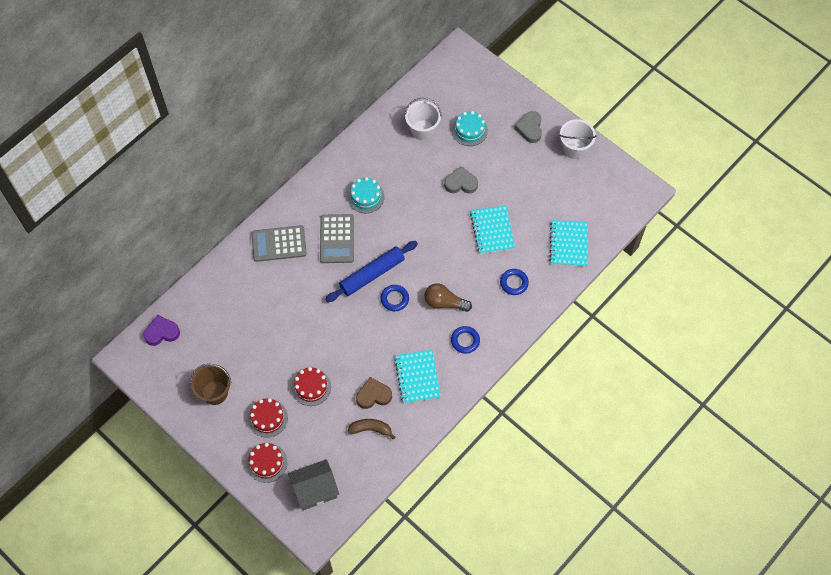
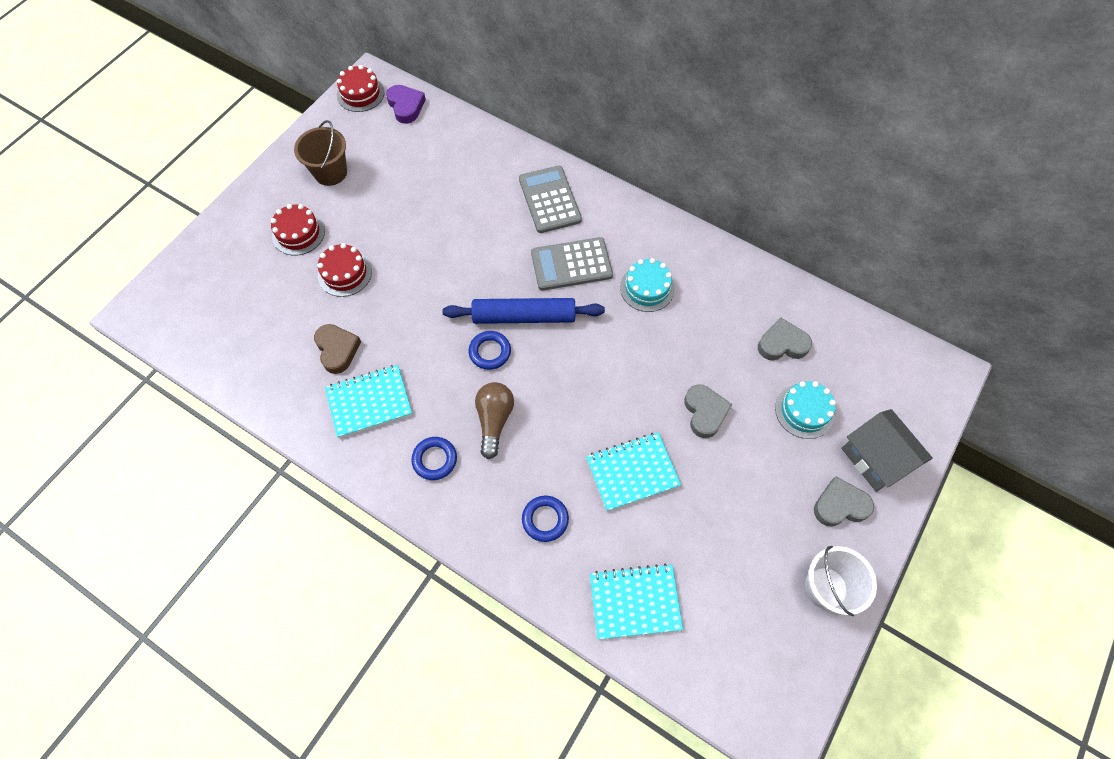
camera: 80 degrees right, 0 degrees up
(267, 463) = (237, 243): red cake -> red cake (360, 93)
(315, 490) = (199, 303): grey house -> grey house (875, 458)
(371, 429) = (286, 355): brown banana -> none
(372, 274) = (524, 317): blue rolling pin -> blue rolling pin turned 45 degrees counterclockwise
(422, 130) = (782, 344): white bucket -> grey heart

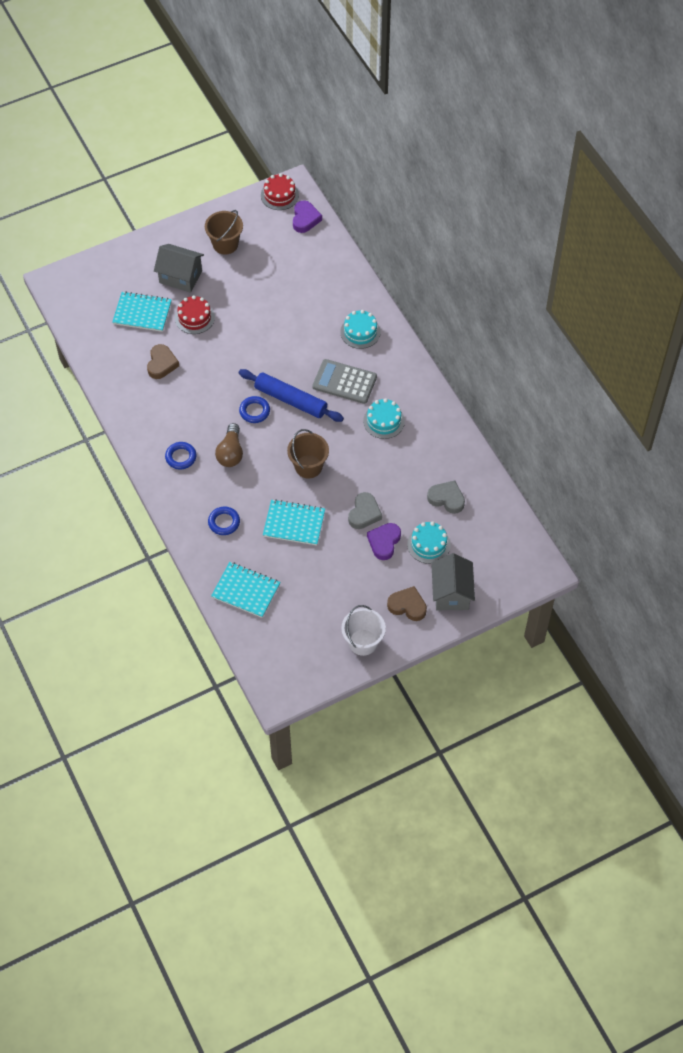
camera: 30 degrees right, 5 degrees down
(298, 233) = (180, 277): red cake -> grey house
(369, 402) = (162, 405): turquoise notebook -> turquoise notebook (142, 313)
(494, 420) = (230, 453): brown light bulb -> brown light bulb turned 150 degrees clockwise
(550, 200) = (360, 332): grey calculator -> turquoise cake
(599, 388) = (308, 466): none -> brown bucket
(753, 437) = (384, 542): none -> purple heart
(840, 505) = (407, 606): grey heart -> brown heart

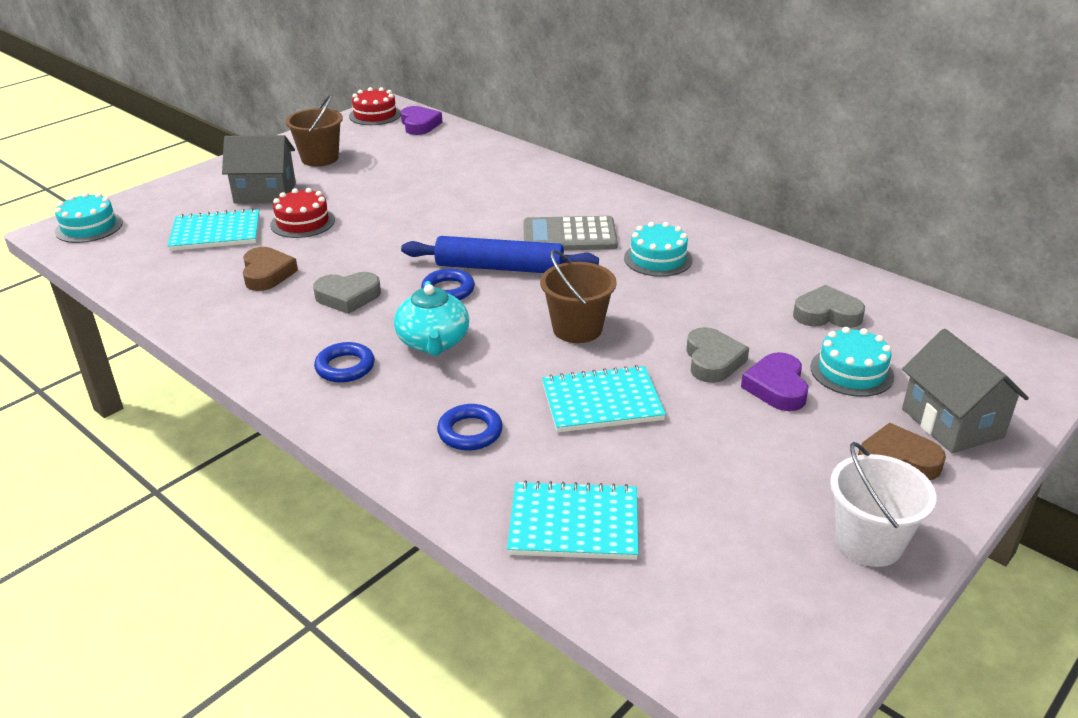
camera: 20 degrees left, 25 degrees down
(199, 400) = (348, 297): none -> grey heart
(230, 453) = (433, 342): brown light bulb -> turquoise teapot
(360, 332) = (557, 191): turquoise cake -> turquoise cake (89, 227)

